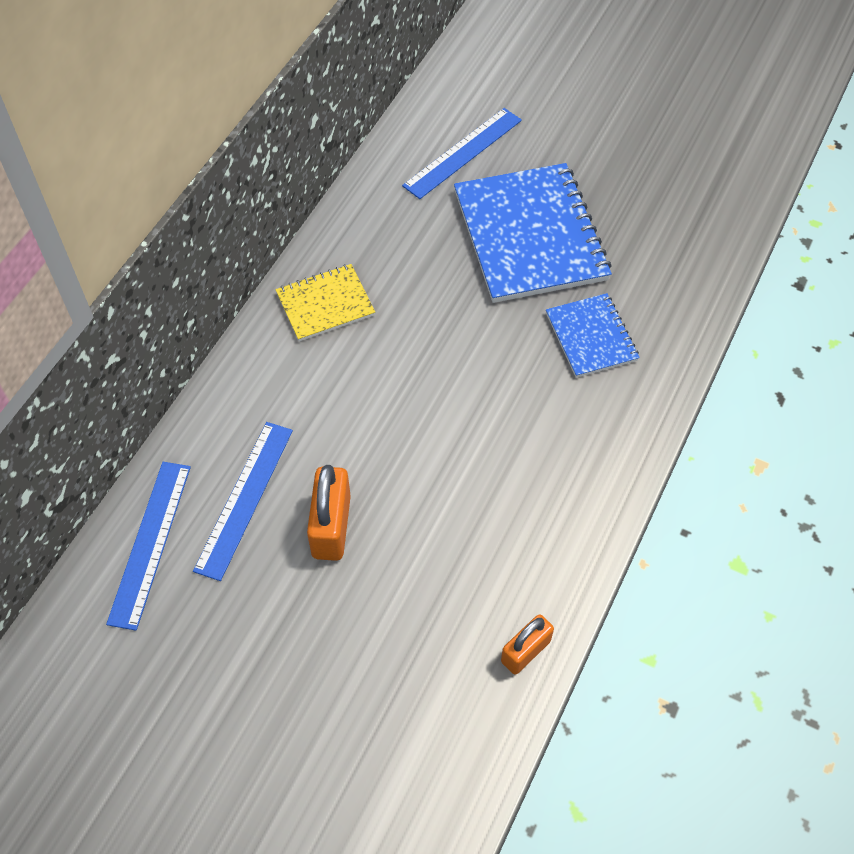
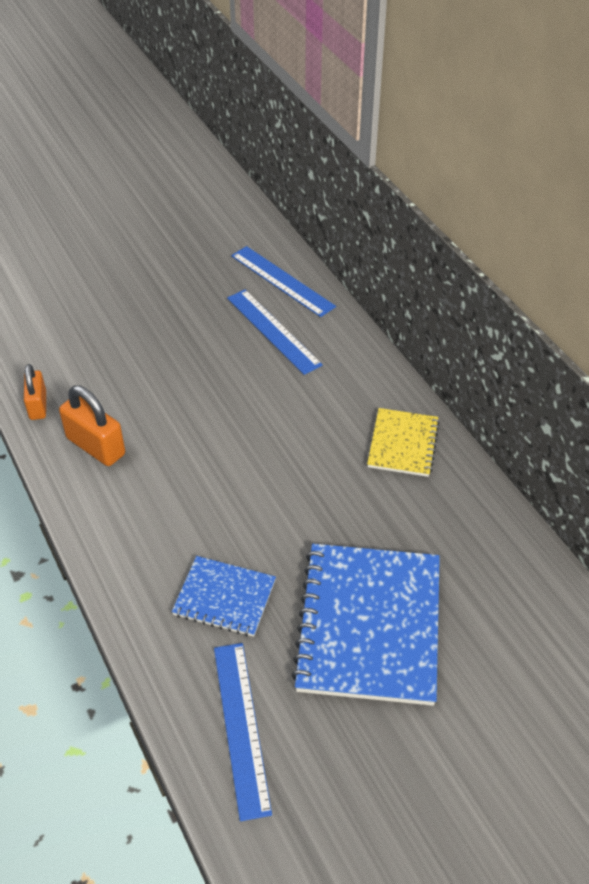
camera: 125 degrees right, 10 degrees down
(331, 526) = (213, 360): orange padlock -> orange padlock (96, 446)
(463, 152) = (514, 635): blue ruler -> blue ruler (241, 727)
(530, 235) = (369, 625): blue notebook -> blue notebook turned 75 degrees clockwise

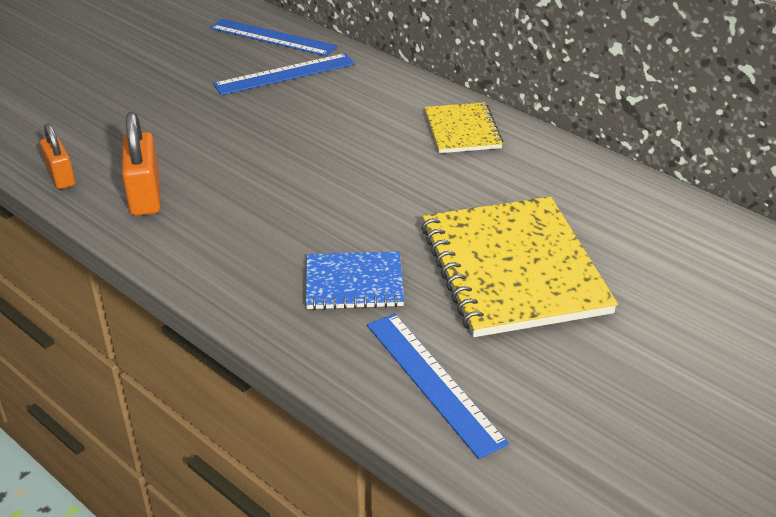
camera: 20 degrees left, 10 degrees down
(96, 446) = (145, 196): orange padlock -> orange padlock turned 60 degrees clockwise
(273, 331) = (285, 74): blue ruler -> blue ruler turned 60 degrees counterclockwise
(369, 625) = (513, 269): blue notebook -> yellow notebook

